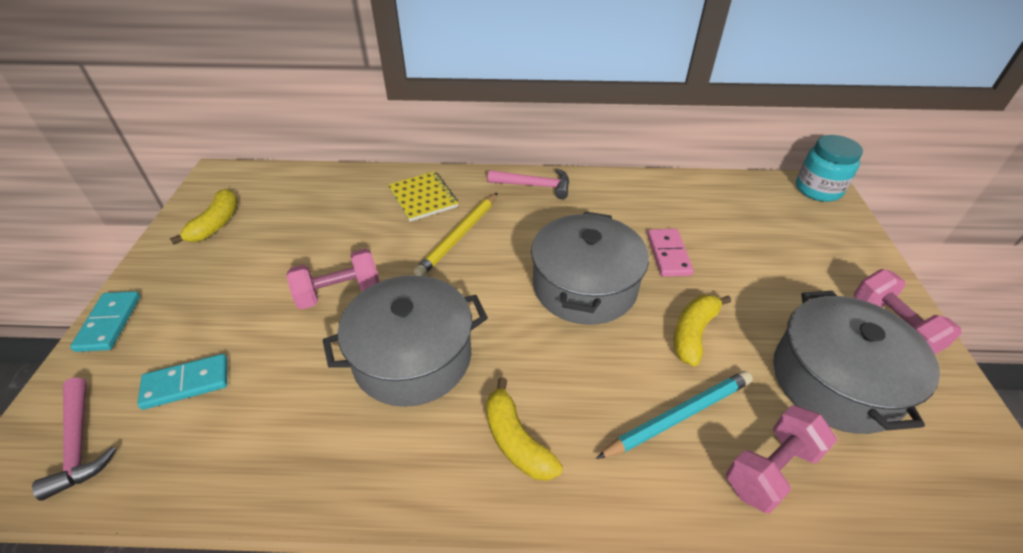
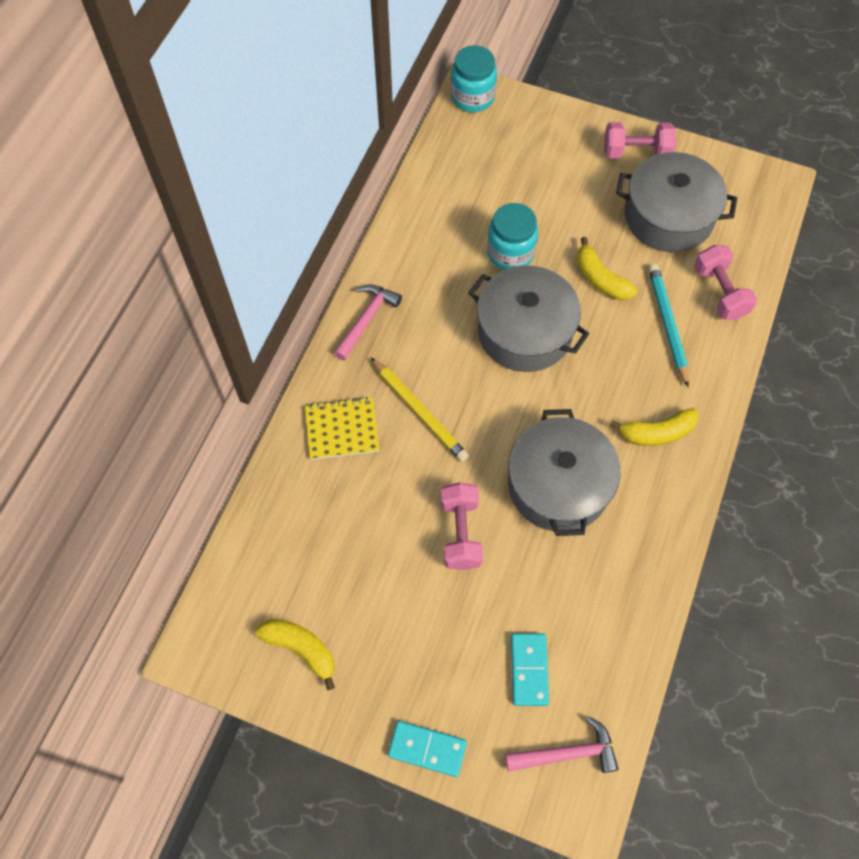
camera: 70 degrees left, 20 degrees up
(668, 254) = (510, 253): pink domino -> turquoise jar

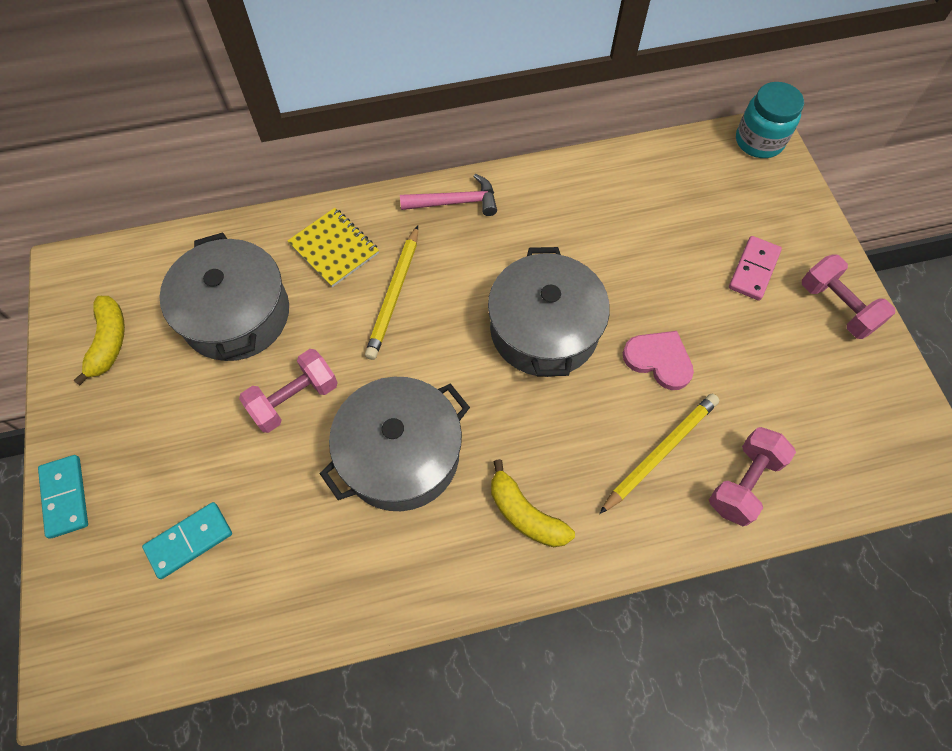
camera: 55 degrees right, 0 degrees up
(510, 253) = (619, 268): turquoise jar -> none
(567, 753) = (120, 627): pink hammer -> none
(573, 176) = (754, 270): none -> pink domino
(600, 279) = (659, 360): yellow banana -> pink heart
(667, 324) = (660, 452): turquoise pencil -> yellow pencil
(668, 217) = (789, 380): grey pot -> grey pot (236, 314)

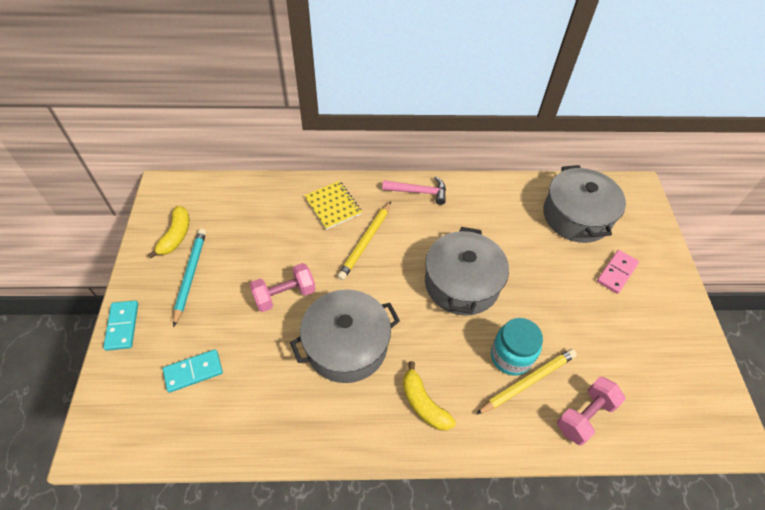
camera: 10 degrees right, 10 degrees down
(147, 398) = (190, 275): none -> turquoise pencil
(236, 314) = (260, 234): grey pot -> grey pot (576, 216)
(659, 360) = (538, 319): pink heart -> none
(759, 141) = (634, 190): turquoise jar -> turquoise jar (511, 356)
(836, 307) = (673, 309): pink dumbbell -> none

